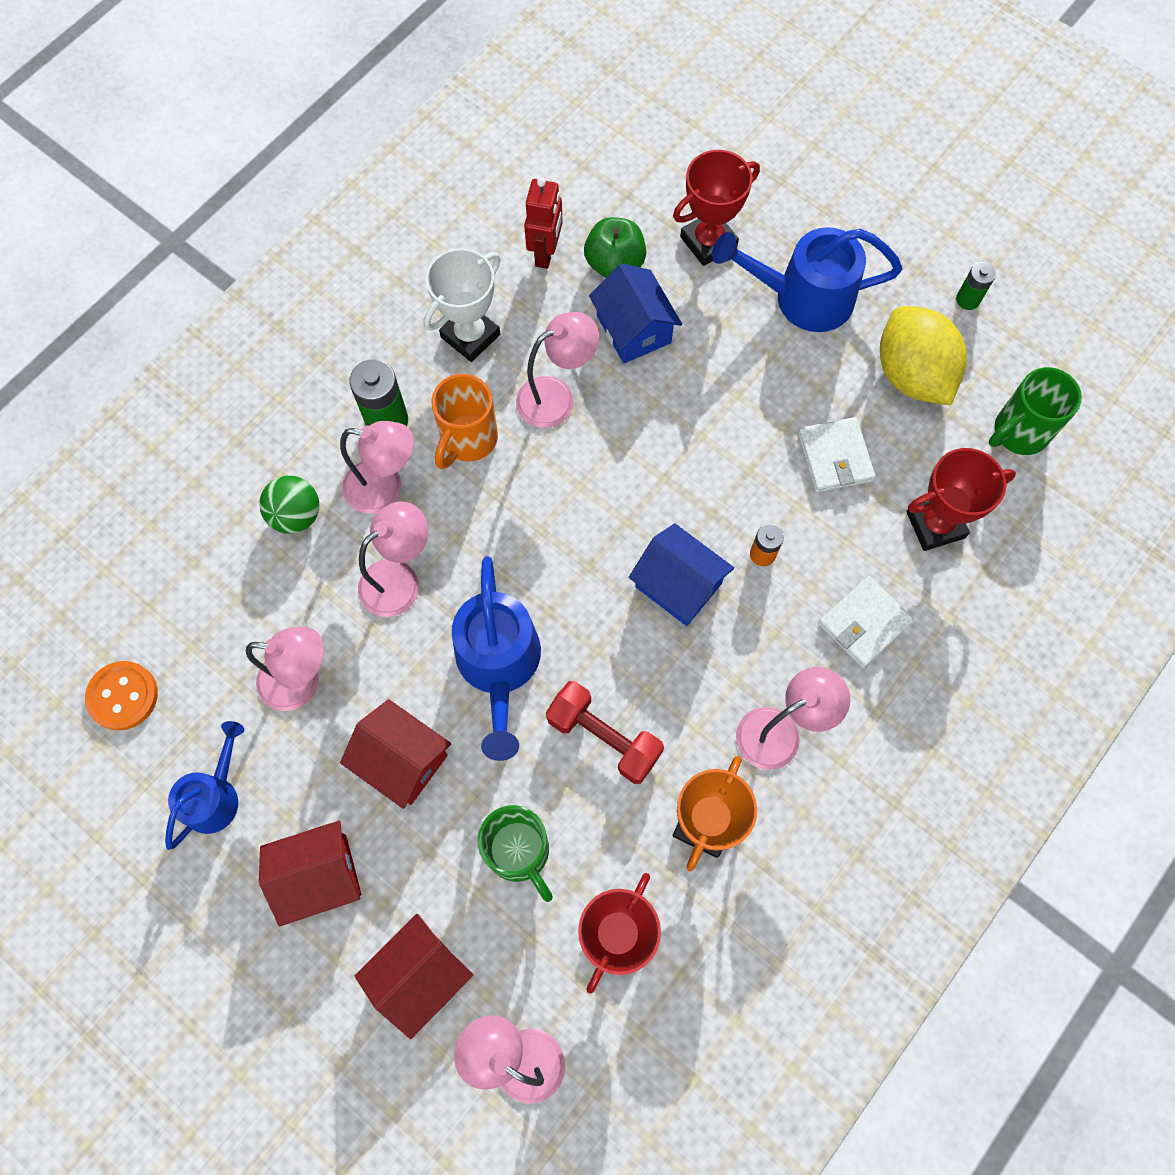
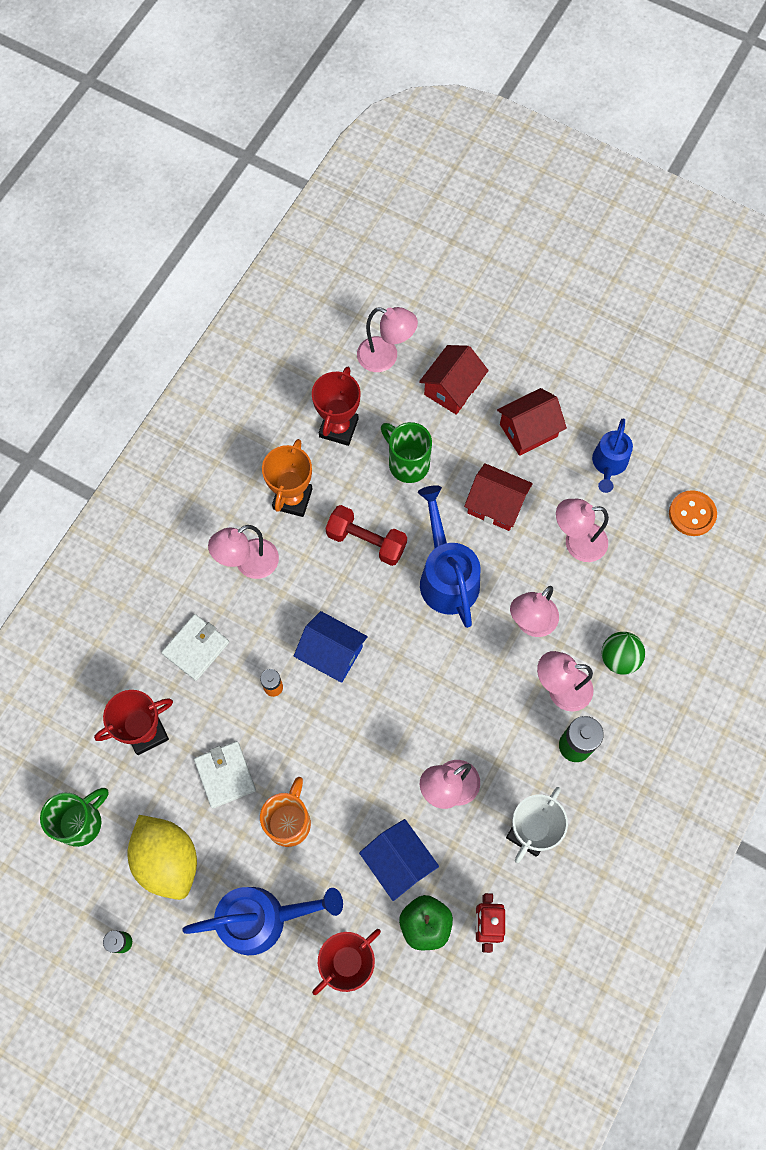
camera: 170 degrees right, 0 degrees up
(468, 440) = (509, 740): orange mug -> orange mug (289, 821)

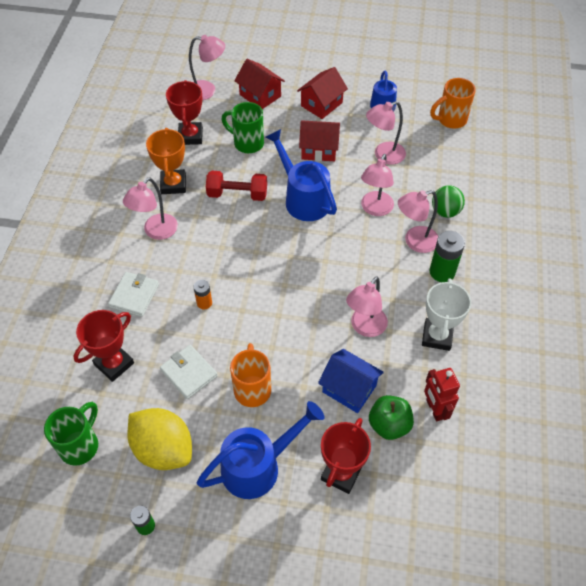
camera: 20 degrees left, 15 degrees down
(331, 653) = (240, 268): blue house -> none
(452, 388) = (260, 95): red house -> red house turned 60 degrees counterclockwise
(692, 514) = (450, 120): orange button -> orange mug

